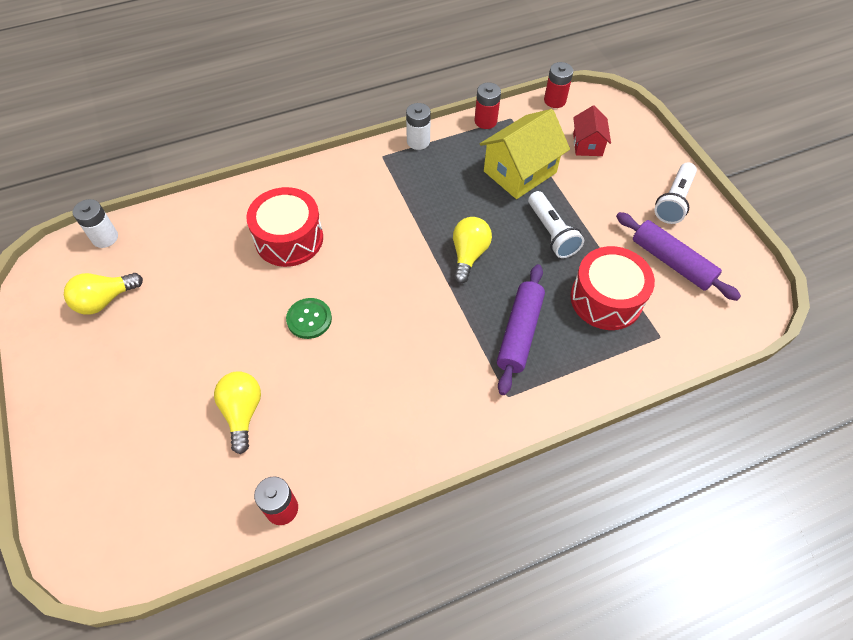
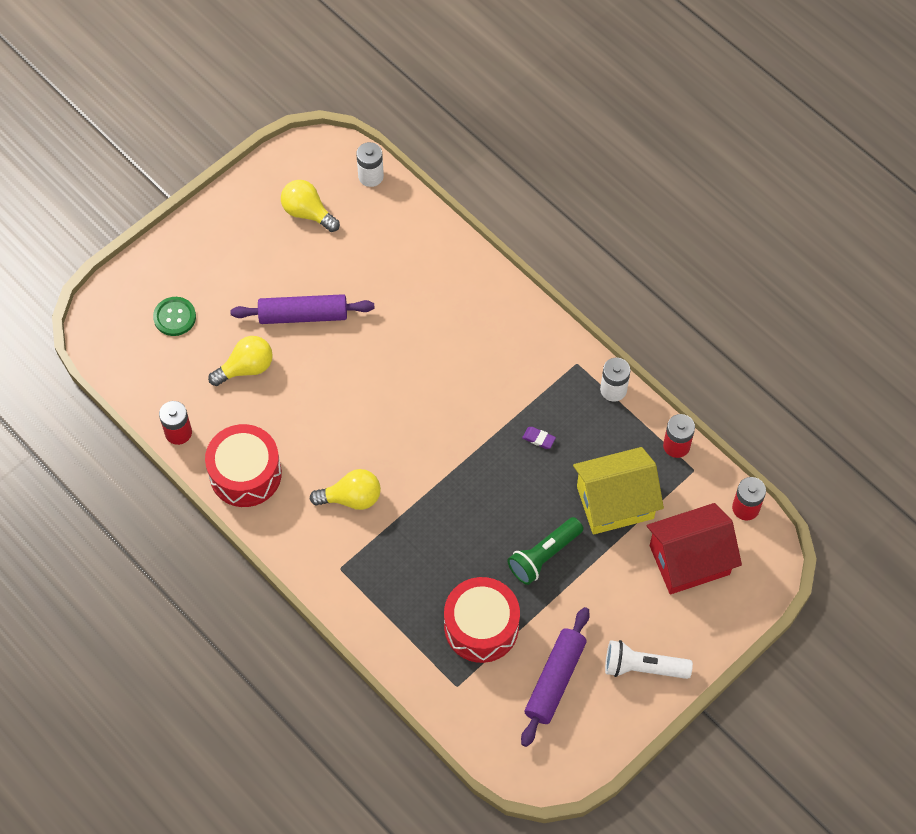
camera: 70 degrees right, 5 degrees up
(289, 239) = (434, 324): red drum -> red drum (245, 474)
(309, 319) = (354, 379): green button -> green button (174, 317)
(440, 202) = (538, 439): none -> purple eraser
(468, 255) = (482, 487): yellow light bulb -> yellow light bulb (351, 498)
(519, 333) = (410, 559): purple rolling pin -> purple rolling pin (303, 315)
(520, 172) = (615, 502): yellow house -> yellow house turned 45 degrees counterclockwise
(551, 233) = (544, 556): white flashlight -> green flashlight
(587, 144) = (689, 560): red house -> red house, size x1.75

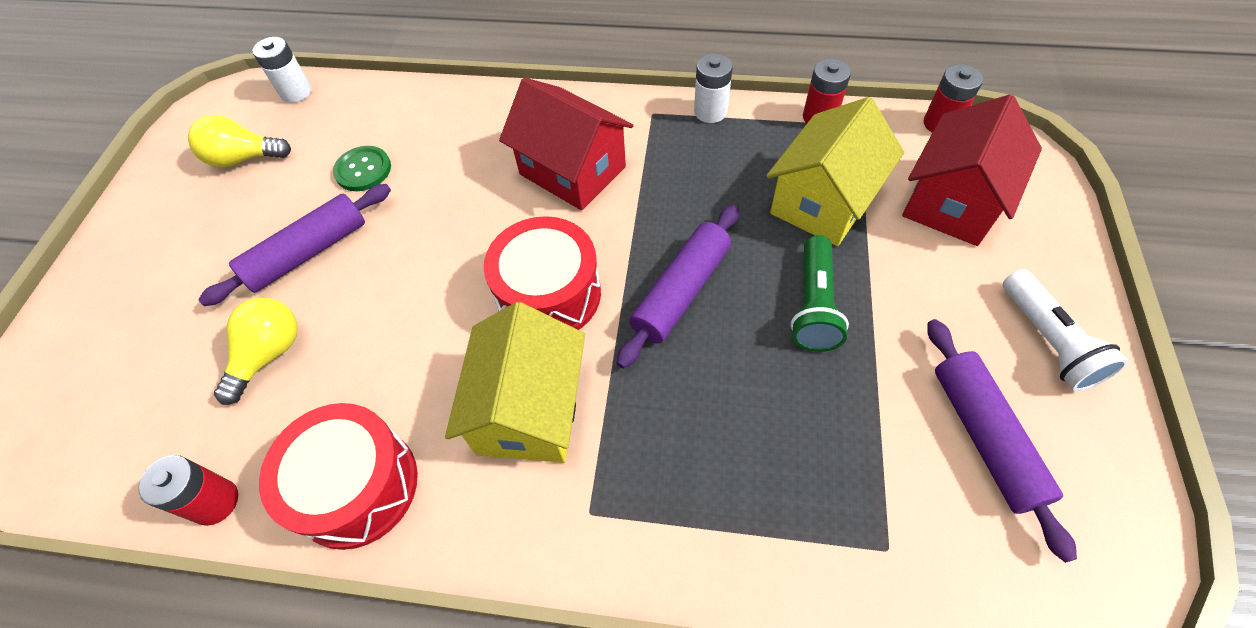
camera: 35 degrees left, 5 degrees down
(174, 317) = (126, 360): green button -> green button (363, 170)
(351, 498) = (529, 410): yellow light bulb -> yellow house
(481, 627) = (835, 443): red drum -> red drum (549, 294)
(482, 494) = (681, 291): none -> purple rolling pin
(491, 370) = (572, 170): none -> red house
(538, 439) = (685, 198): purple eraser -> none
(642, 667) = (1048, 341): white flashlight -> white flashlight turned 75 degrees counterclockwise

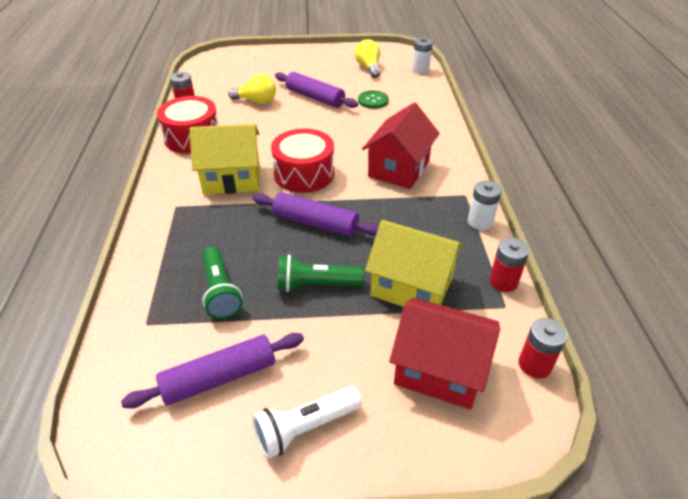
camera: 75 degrees right, 15 degrees down
(821, 434) = (220, 292): none -> green flashlight

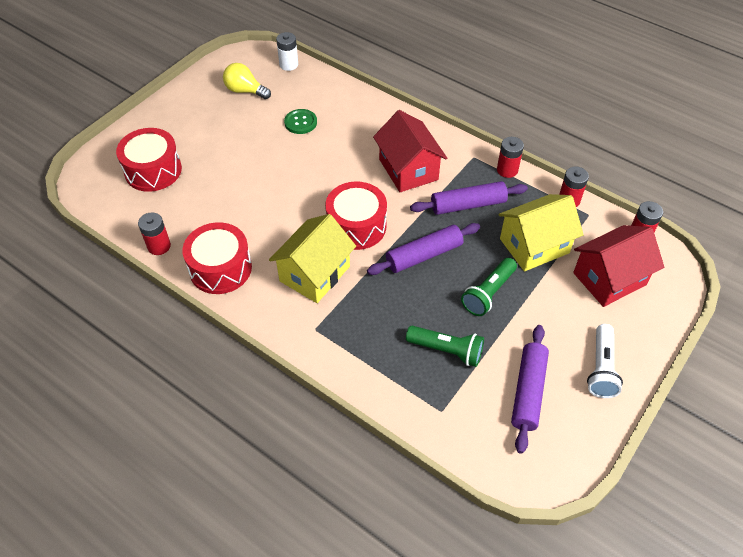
camera: 50 degrees left, 10 degrees up
(250, 73) = (153, 170): none -> red drum
(256, 101) = (211, 194): yellow light bulb -> none
(315, 98) = (252, 153): purple rolling pin -> purple rolling pin (468, 205)
(480, 222) = (507, 170): white battery -> red battery

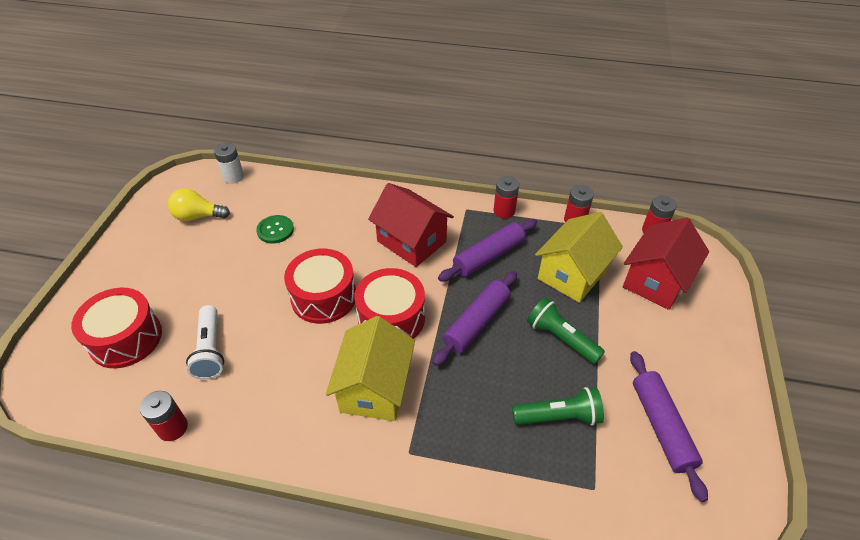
camera: 25 degrees left, 5 degrees down
(220, 268) = (262, 425): red drum -> red drum (324, 297)
(488, 293) = (561, 338): green flashlight -> green flashlight turned 120 degrees clockwise
(601, 368) = (708, 372): white flashlight -> white flashlight (210, 350)

